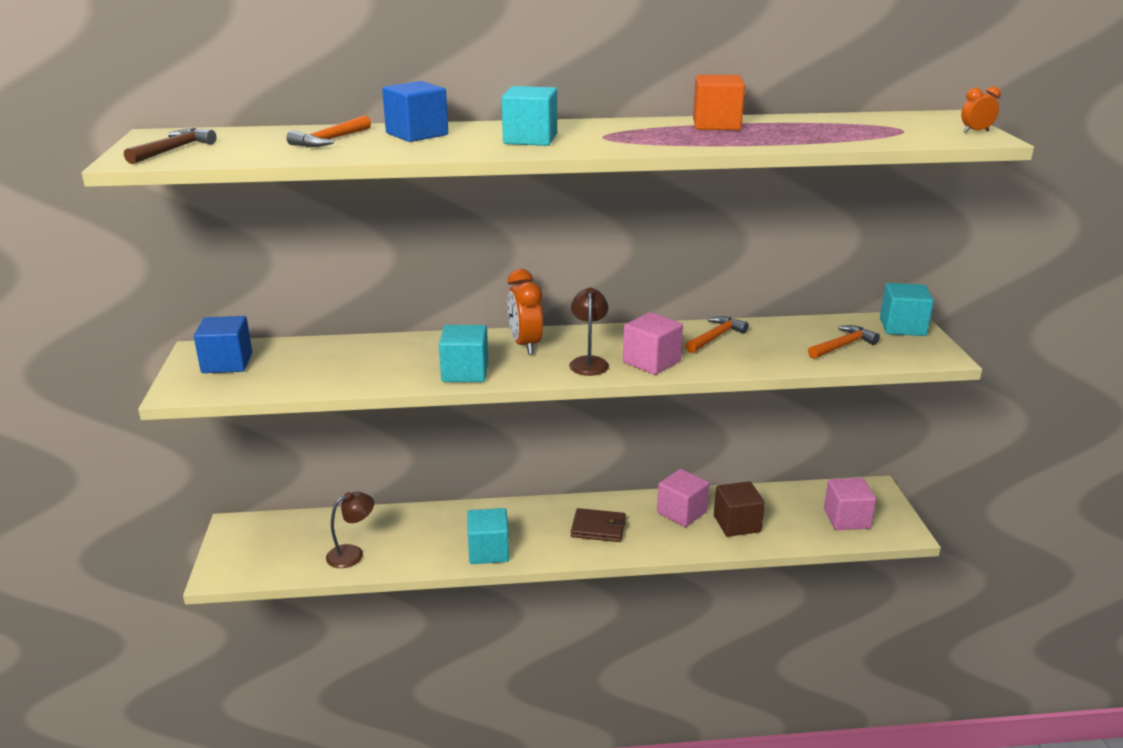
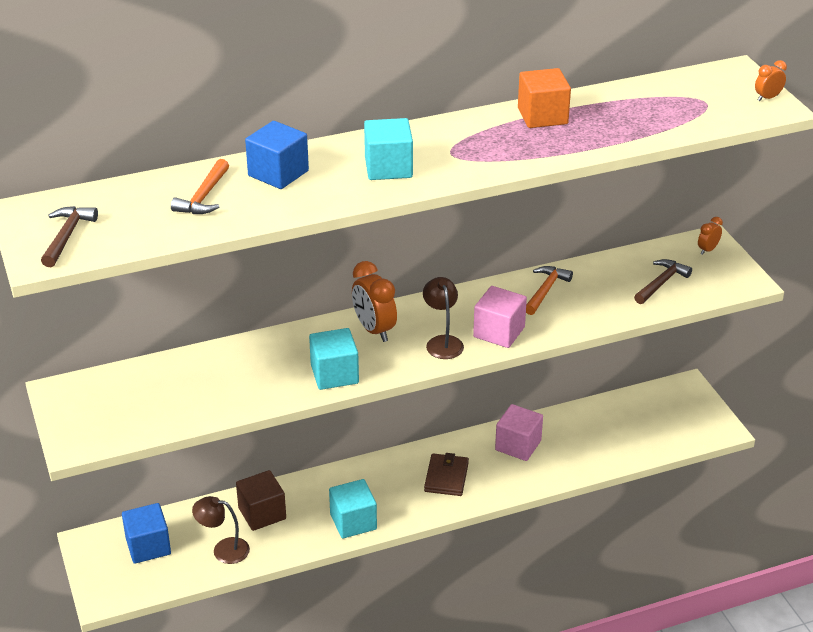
camera: 15 degrees left, 10 degrees up
(227, 363) = (98, 402): blue cube -> blue cube (148, 546)
(352, 553) = (223, 549): brown lamp -> brown lamp turned 120 degrees counterclockwise
(598, 528) = (446, 477): brown wallet -> brown wallet turned 75 degrees counterclockwise
(737, 524) = (572, 448): brown cube -> brown cube (262, 513)
(843, 345) = (661, 283): orange hammer -> brown hammer
(846, 519) = (668, 424): pink cube -> none
(902, 327) = (707, 250): turquoise cube -> orange clock

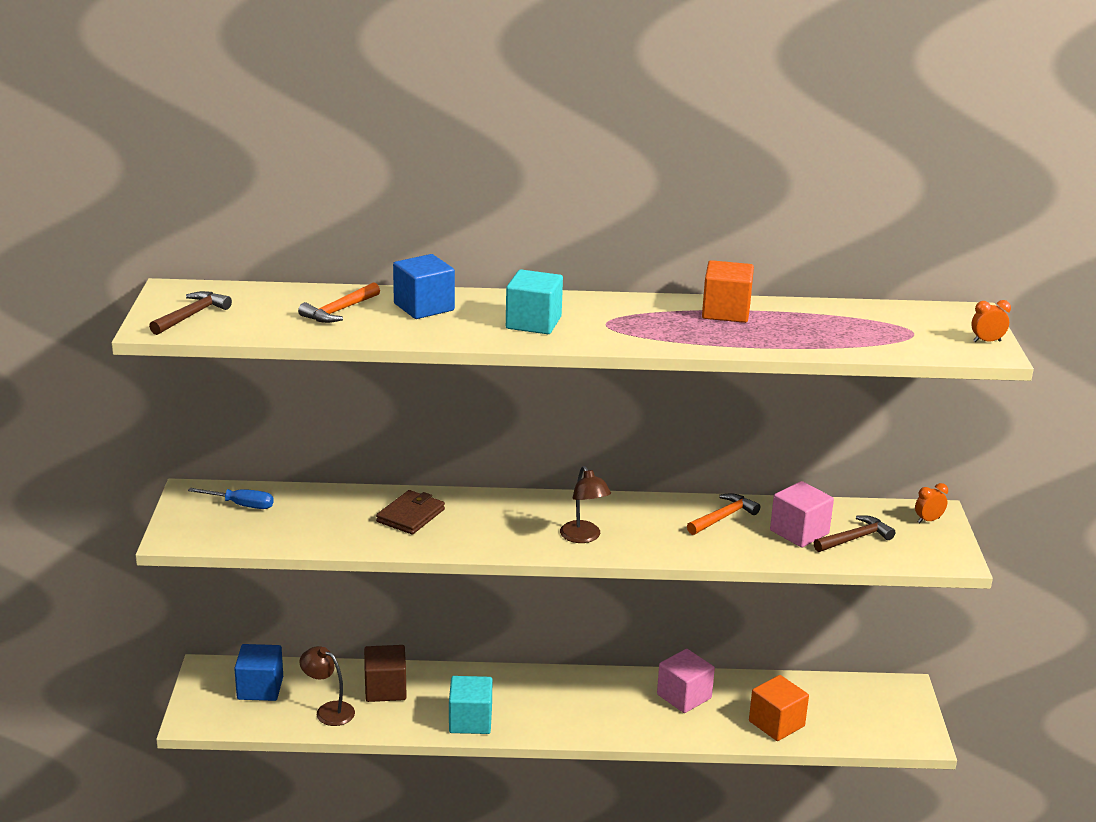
camera: 20 degrees right, 10 degrees down
(116, 392) = (241, 505): none -> blue screwdriver
(334, 374) = (456, 539): turquoise cube -> none
(374, 330) = (522, 511): orange clock -> none
(442, 342) = (583, 537): brown lamp -> brown lamp turned 150 degrees clockwise
(446, 477) = (590, 706): brown wallet -> brown wallet (410, 515)
(499, 332) = (648, 542): pink cube -> pink cube (799, 532)
(604, 448) = (776, 724): none -> orange cube

